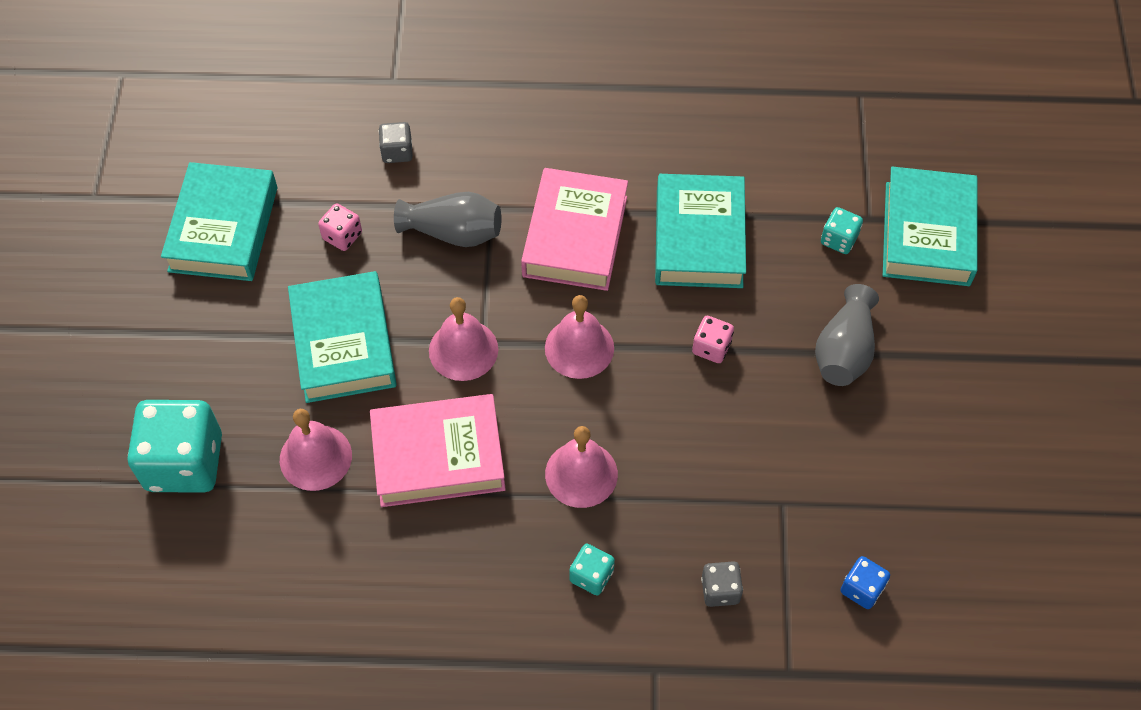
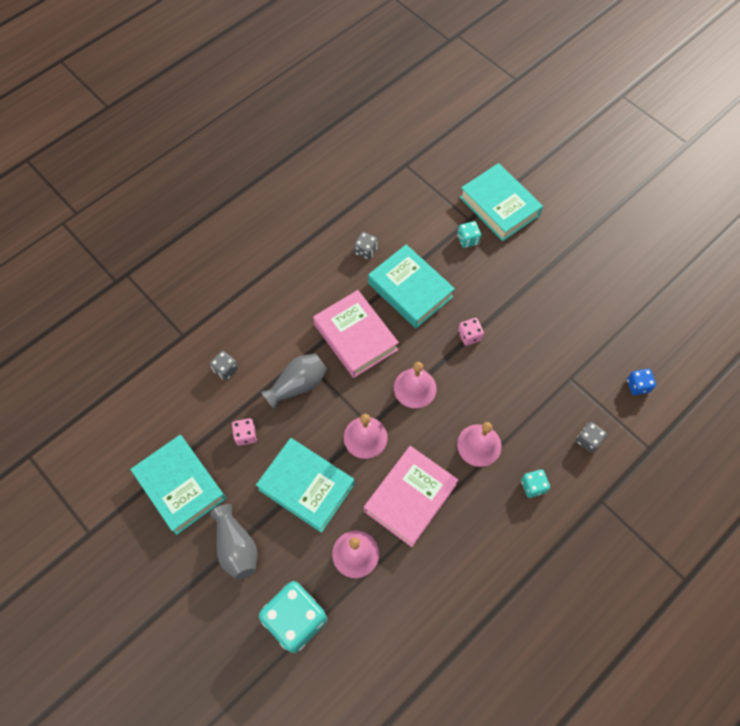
camera: 45 degrees left, 5 degrees up
(696, 153) = (365, 251): none -> grey dice
(844, 350) = (522, 288): grey vase -> grey vase (236, 547)

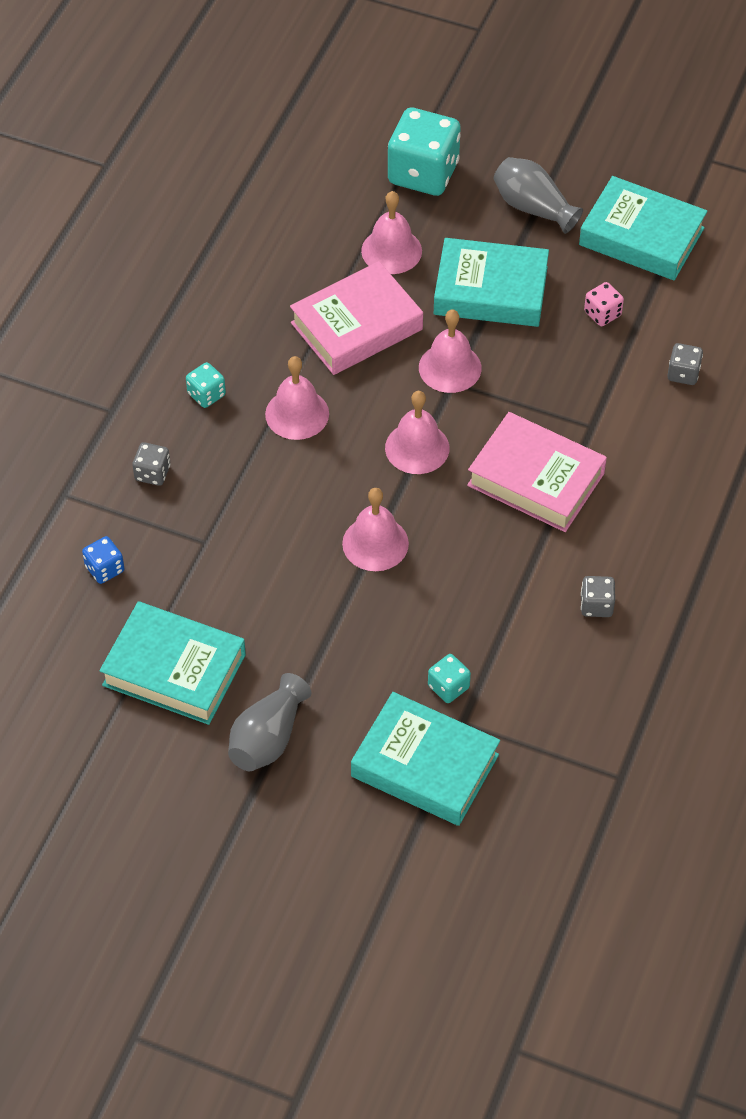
camera: 155 degrees right, 10 degrees down
(297, 385) = (575, 392): grey vase -> grey vase (268, 738)
(410, 290) = (495, 573): turquoise book -> turquoise book (174, 670)
(410, 498) = (356, 326): pink book -> pink book turned 45 degrees clockwise
(469, 336) = (375, 543): pink dice -> pink bell

